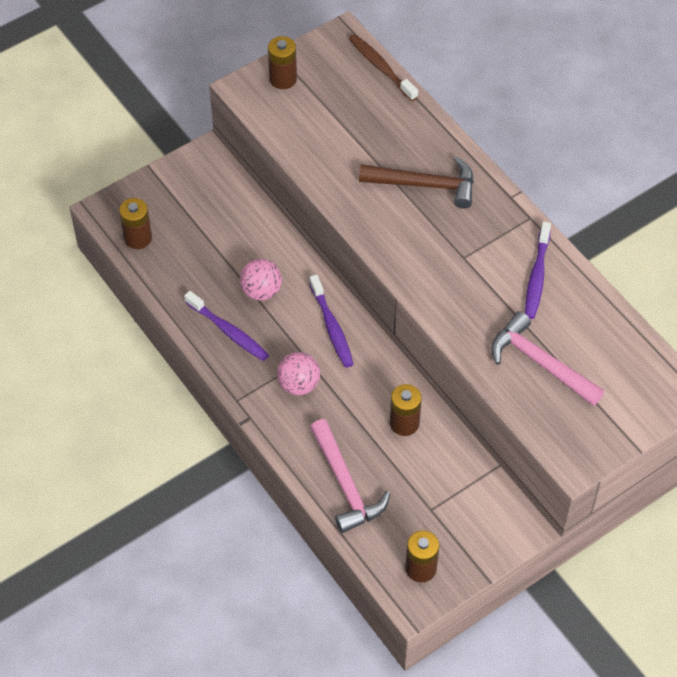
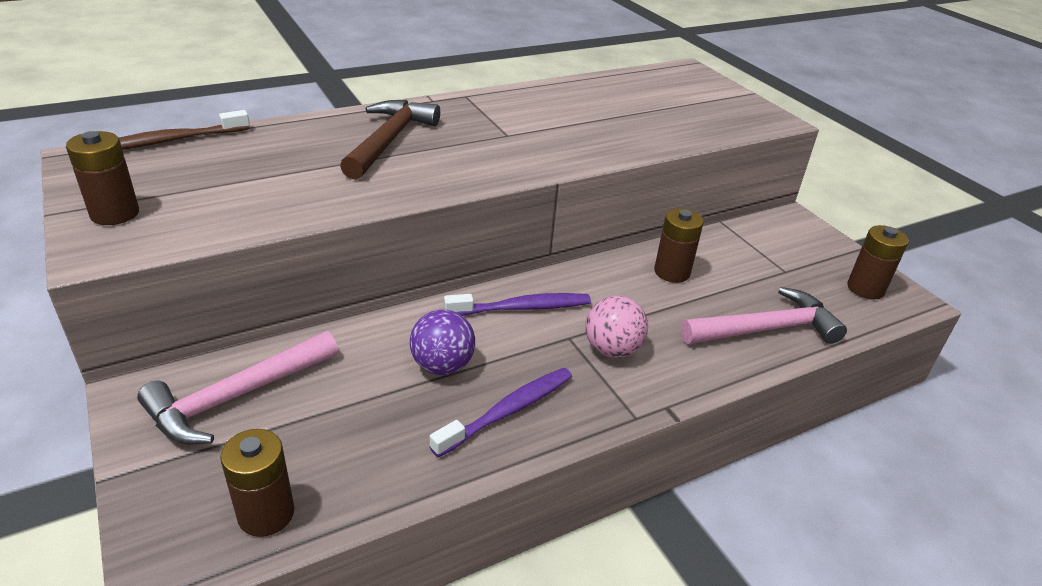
camera: 85 degrees left, 20 degrees down
(261, 291) = (442, 366): pink ball -> purple ball
(537, 276) = (544, 103): purple toothbrush -> none
(540, 362) = (656, 118): pink hammer -> pink hammer (236, 397)

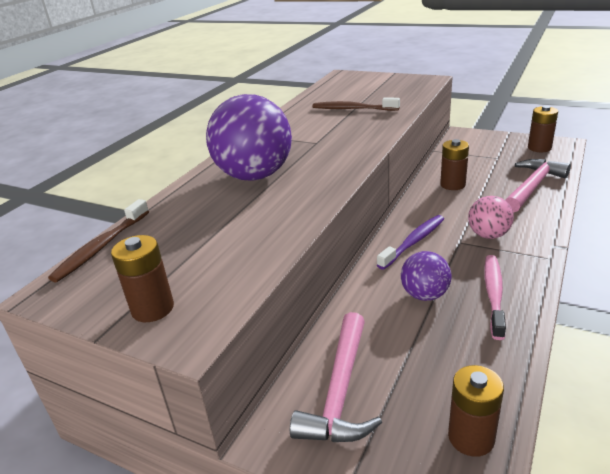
camera: 30 degrees left, 5 degrees down
(389, 140) = (254, 176): brown hammer -> purple ball
(507, 411) = (493, 295): purple toothbrush -> pink toothbrush
(616, 116) = (353, 109): none -> brown toothbrush

